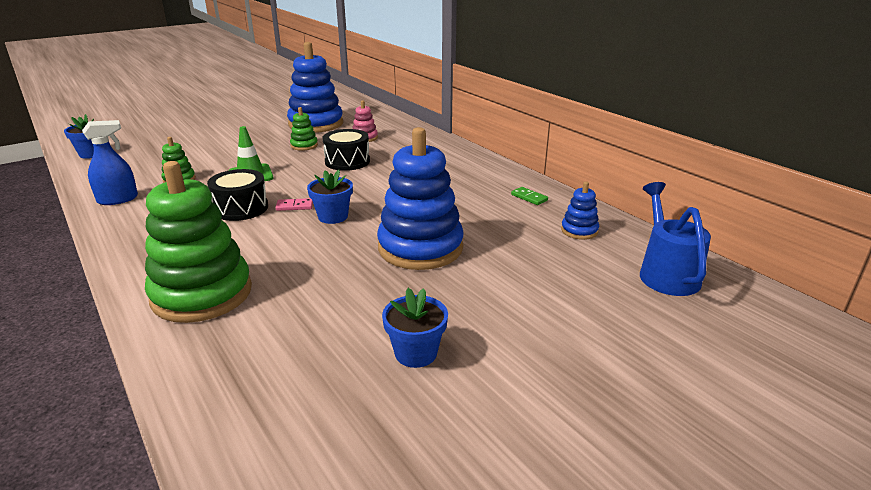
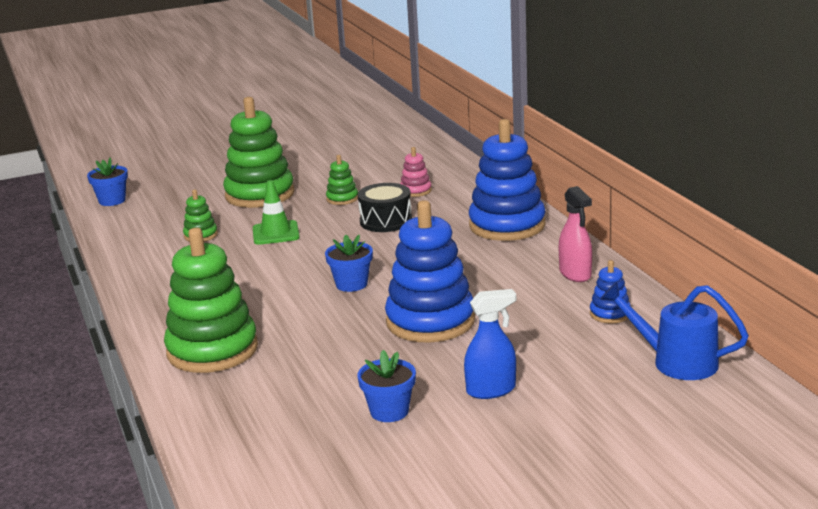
camera: 15 degrees right, 5 degrees down
(118, 199) = (139, 254): blue spray bottle -> blue spray bottle (491, 390)
(230, 145) = (260, 194): none -> green stacking toy
(241, 208) = (259, 270): black drum -> none
(294, 206) = (315, 271): pink domino -> none
(316, 124) = (363, 169): blue stacking toy -> blue stacking toy (507, 225)
(529, 197) = (575, 274): green domino -> pink spray bottle
(666, 273) = (675, 362): blue watering can -> blue watering can turned 75 degrees counterclockwise

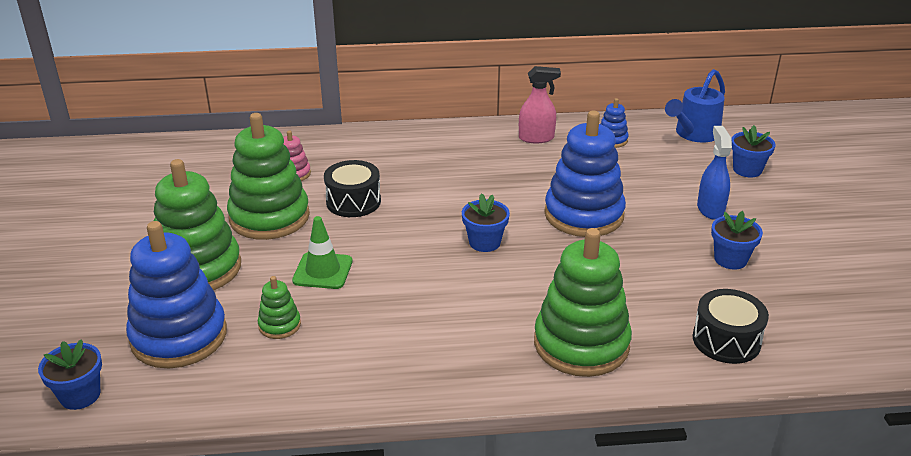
camera: 75 degrees left, 10 degrees up
(240, 421) = (726, 340): none -> black drum
(342, 199) = (269, 217): green stacking toy -> green stacking toy, size x2.21
(507, 225) = (419, 146): blue stacking toy -> blue stacking toy (179, 336)
(609, 406) = (747, 170): none -> blue flower pot

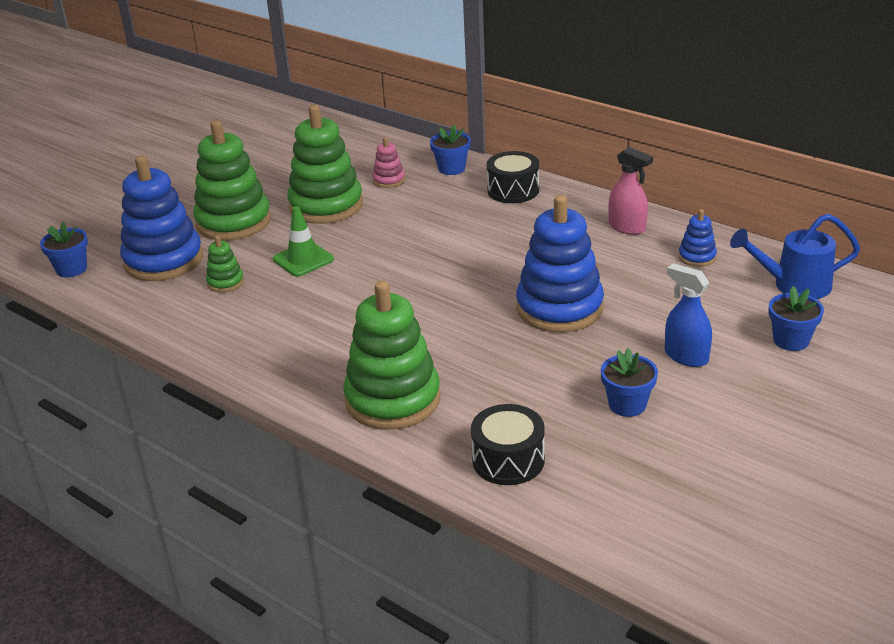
camera: 45 degrees right, 0 degrees up
(353, 202) = (398, 219): black drum -> black drum (513, 190)
(484, 242) = (444, 292): blue flower pot -> blue flower pot (451, 168)
(710, 209) = (686, 356): blue spray bottle -> blue spray bottle turned 90 degrees counterclockwise

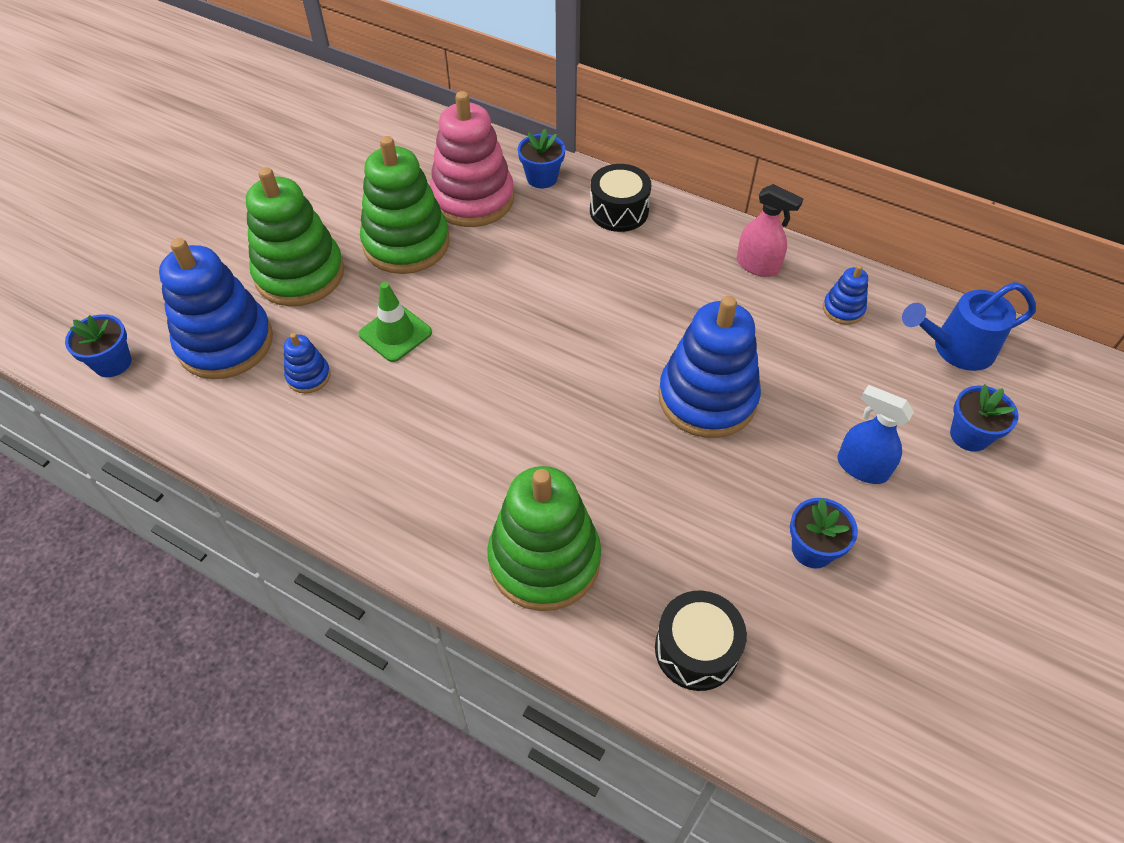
camera: 10 degrees left, 20 degrees up
(225, 282) = (308, 376): green stacking toy -> blue stacking toy
(389, 180) = (472, 199): pink stacking toy -> pink stacking toy, size x2.21

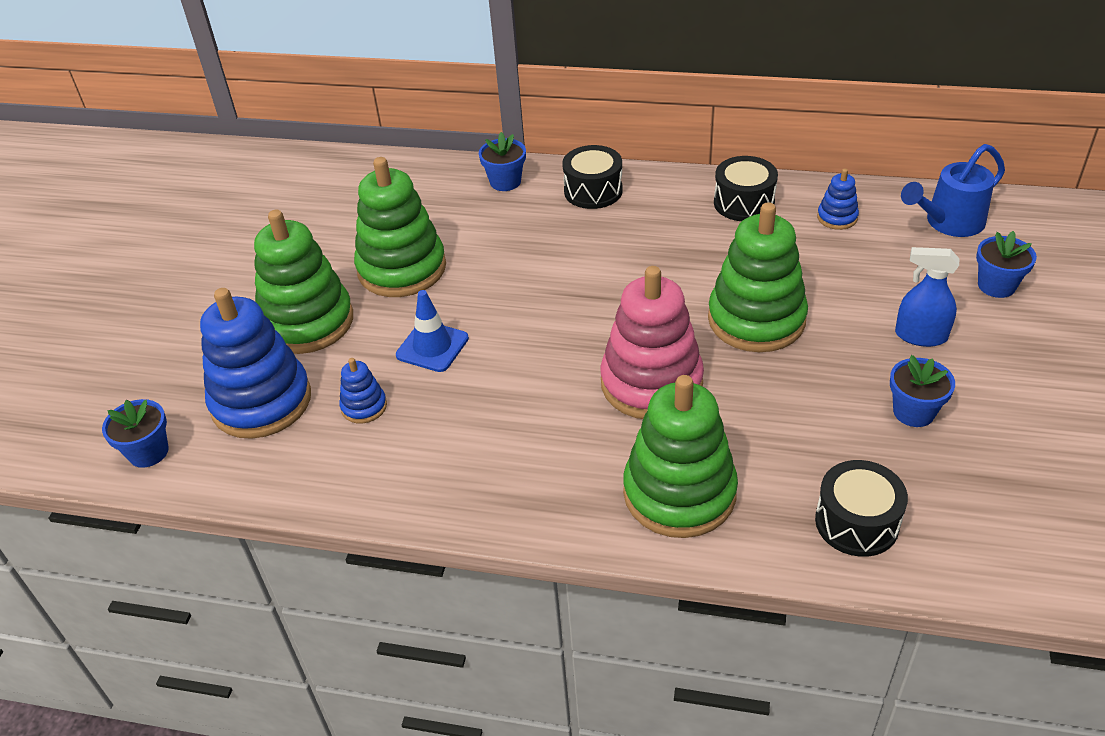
camera: 15 degrees left, 10 degrees down
(395, 333) = (432, 347): green traffic cone -> blue traffic cone
(472, 199) = (447, 215): pink stacking toy -> pink stacking toy (651, 383)
(707, 398) = (756, 319): blue stacking toy -> green stacking toy
(758, 266) = (744, 203): pink spray bottle -> black drum

